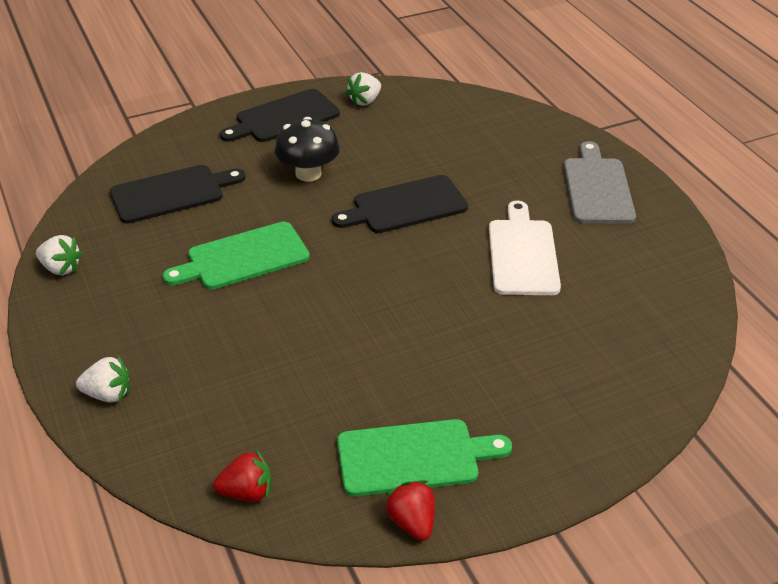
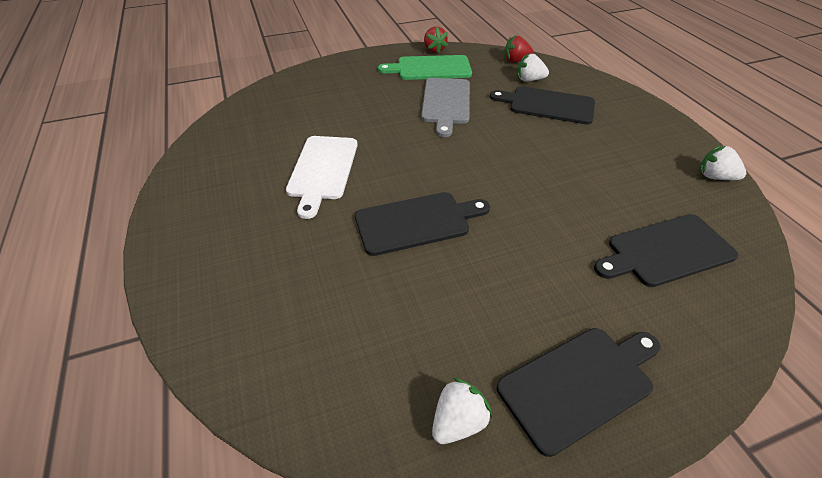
camera: 175 degrees left, 5 degrees up
(108, 394) = (614, 99): white strawberry -> white strawberry (529, 80)
(222, 374) = (547, 105): none -> black cutting board
(243, 258) = (562, 178): green cutting board -> none
(308, 173) = (522, 271): black mushroom -> none
(597, 188) = (212, 233): grey cutting board -> grey cutting board (446, 103)

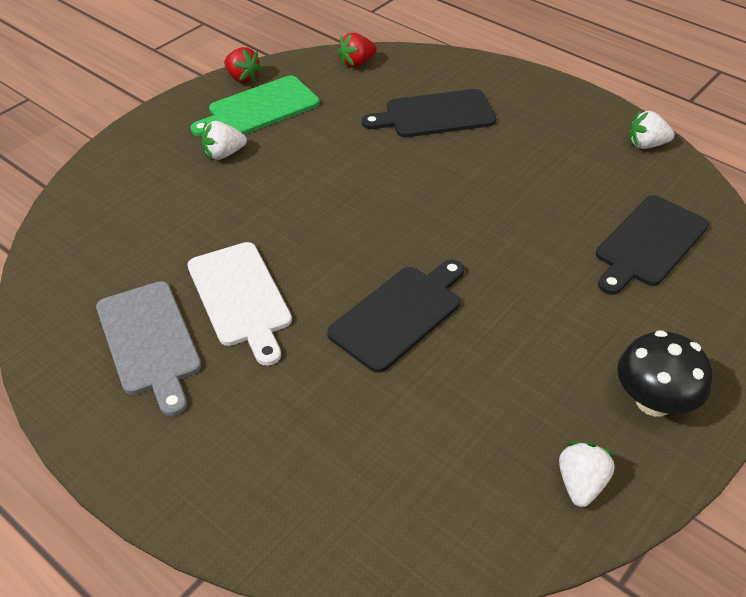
camera: 30 degrees left, 0 degrees up
(446, 103) = (317, 152): grey cutting board -> grey cutting board (149, 341)
(529, 80) = (391, 86): white strawberry -> white strawberry (224, 154)
(579, 384) = (653, 401): black cutting board -> black mushroom

